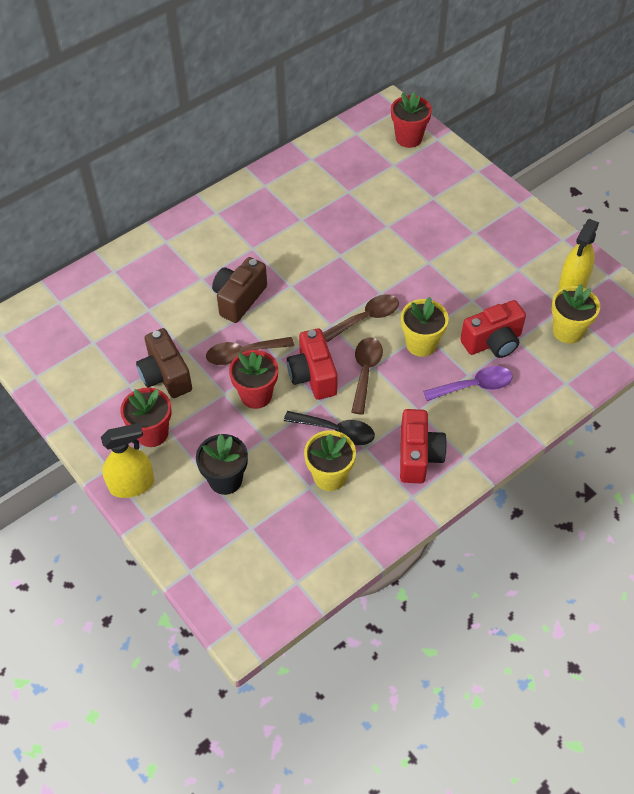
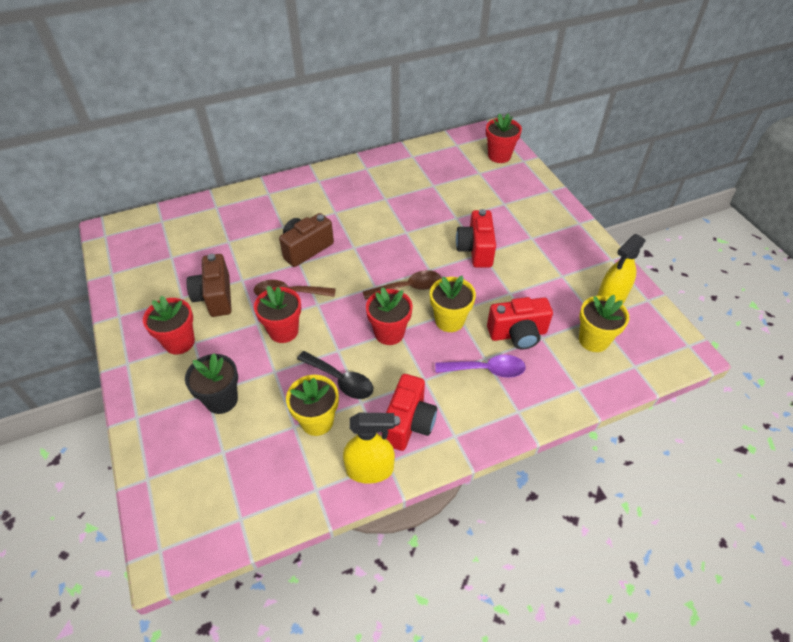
camera: 15 degrees right, 5 degrees down
(132, 485) = (139, 383): yellow spray bottle -> yellow spray bottle (370, 469)
(313, 376) = (341, 326): red camera -> red camera (475, 250)
(365, 371) = (389, 333): brown spoon -> red flower pot

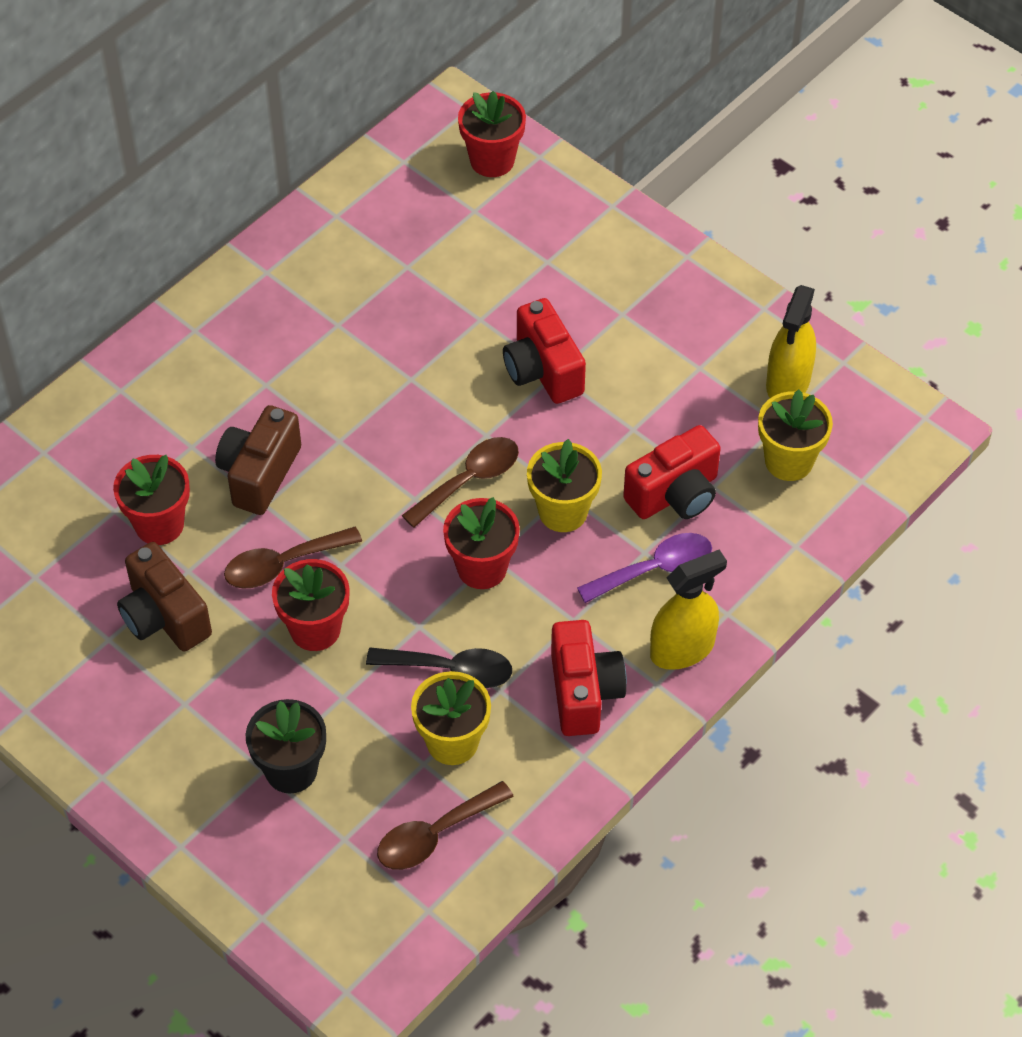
camera: 25 degrees left, 5 degrees up
(179, 342) = (161, 712): red flower pot -> red flower pot (159, 524)
(273, 472) = (434, 835): none -> brown spoon
(370, 469) = (565, 776): yellow spray bottle -> yellow spray bottle (682, 649)

